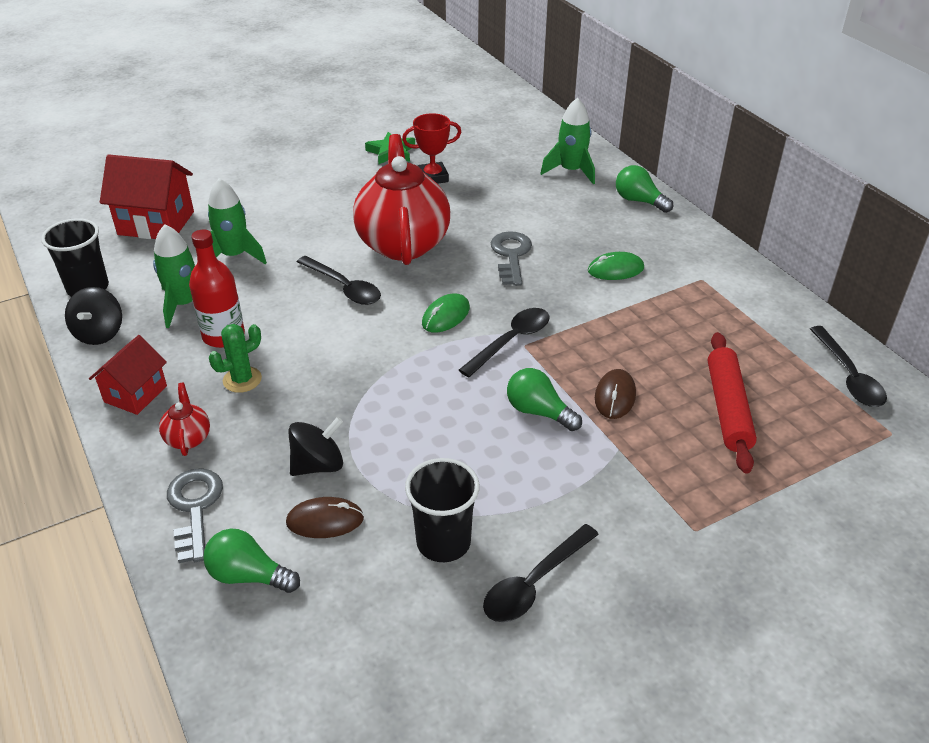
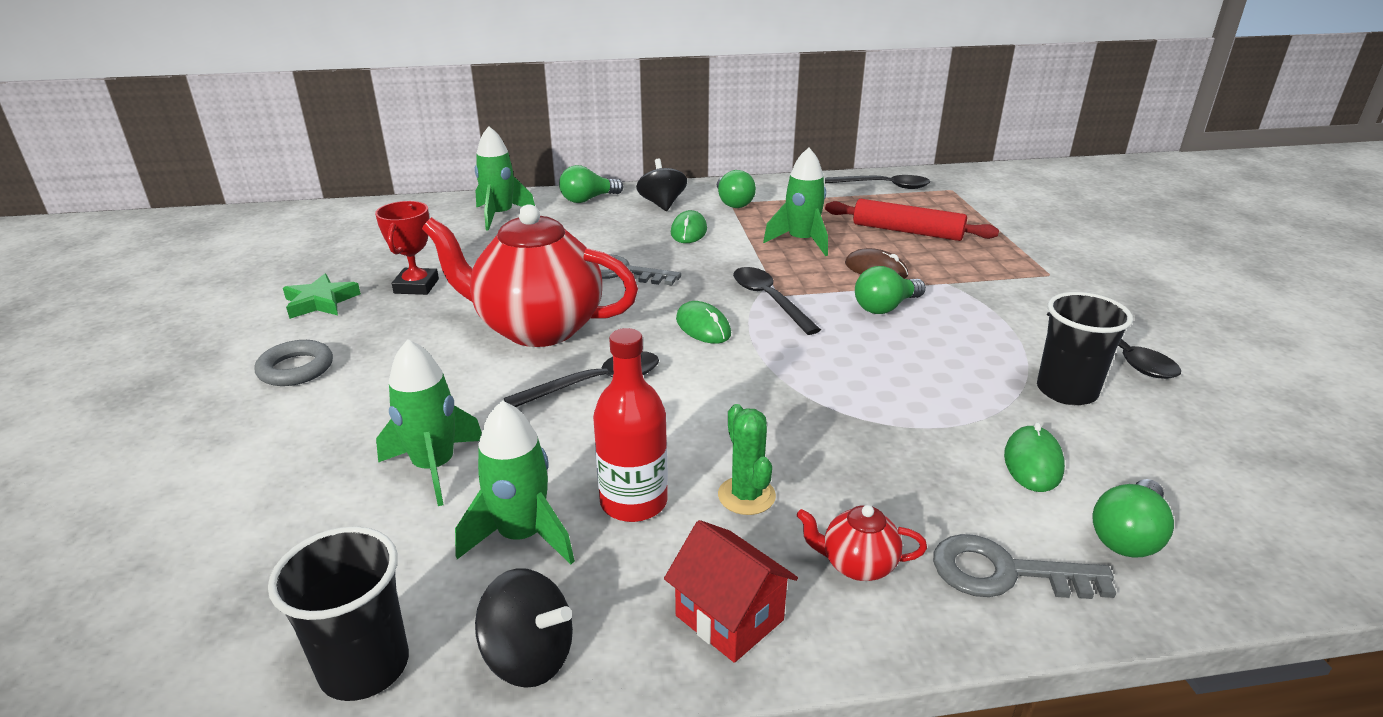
camera: 70 degrees left, 10 degrees down
(156, 223) = (237, 548): red house -> none
(311, 175) = (296, 369): none -> grey ring
(318, 465) = (937, 454): black spinning top -> black spinning top (662, 204)
(325, 520) = (1033, 462): brown mouse -> green mouse
(644, 339) = (801, 242): none -> green rocket
(703, 280) = (733, 203): none -> green light bulb

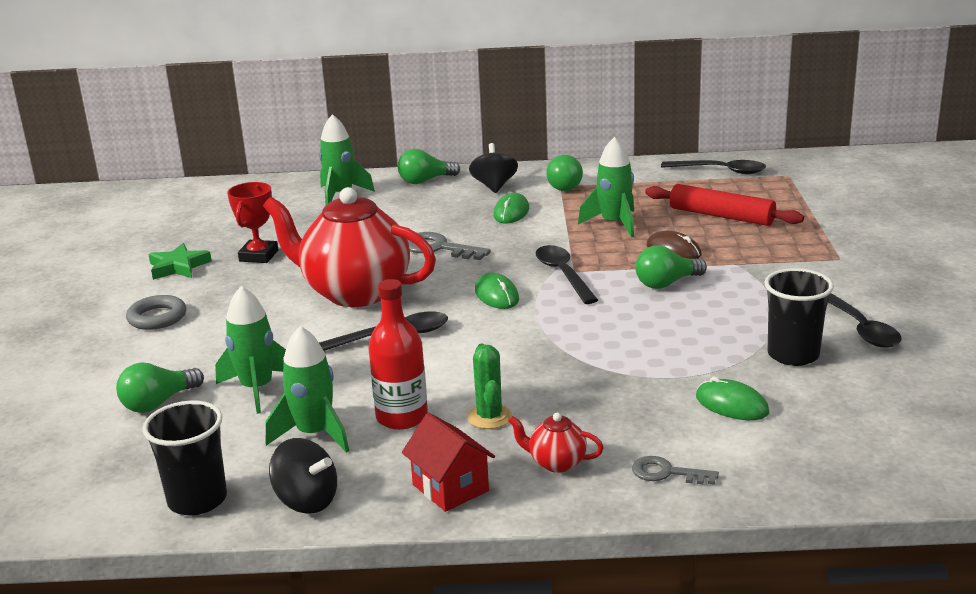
camera: 10 degrees right, 5 degrees down
(1004, 572) = (666, 473): grey key -> grey key, size x0.65
(1033, 462) = (731, 405): green mouse -> green mouse turned 75 degrees counterclockwise
(1127, 535) = (778, 455): green light bulb -> green light bulb (158, 403)

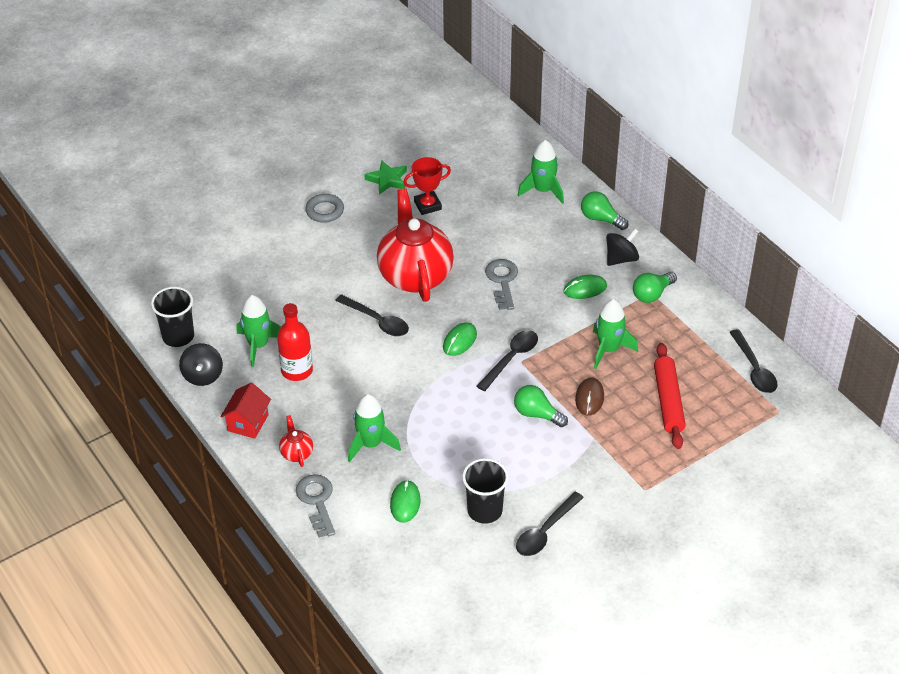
camera: 55 degrees right, 20 degrees up
(158, 403) = (245, 269): green light bulb -> none
(257, 389) = (283, 298): green rocket -> green rocket (371, 444)
(489, 417) = (321, 405): green cactus -> none
(666, 473) = (317, 501): grey key -> grey key, size x1.54

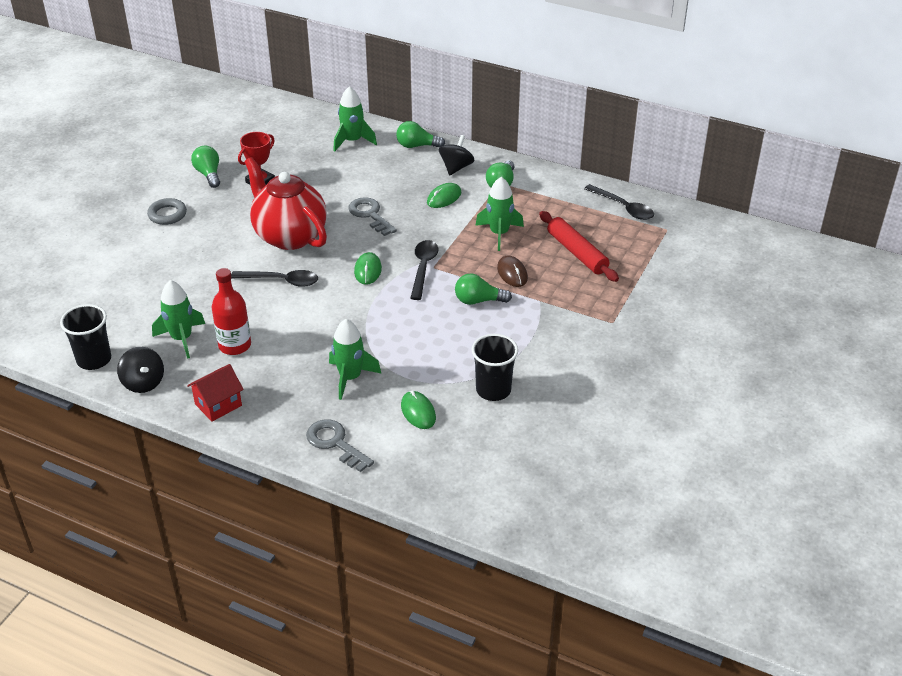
camera: 30 degrees left, 5 degrees down
(248, 423) = (218, 405): red house -> red house turned 60 degrees clockwise
(296, 453) = (285, 411): red teapot -> none
(387, 180) = (209, 174): green star -> green light bulb
(545, 531) = (557, 385): black spoon -> none

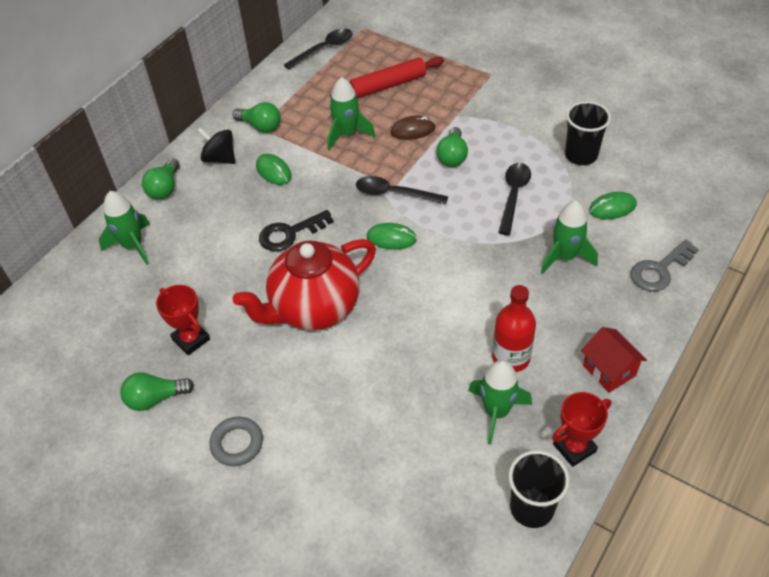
camera: 80 degrees left, 10 degrees up
(143, 383) = (574, 448): black spinning top -> red trophy
(282, 281) = (399, 315): black spoon -> black spoon (513, 195)
(370, 215) = (290, 233): grey key -> black key

